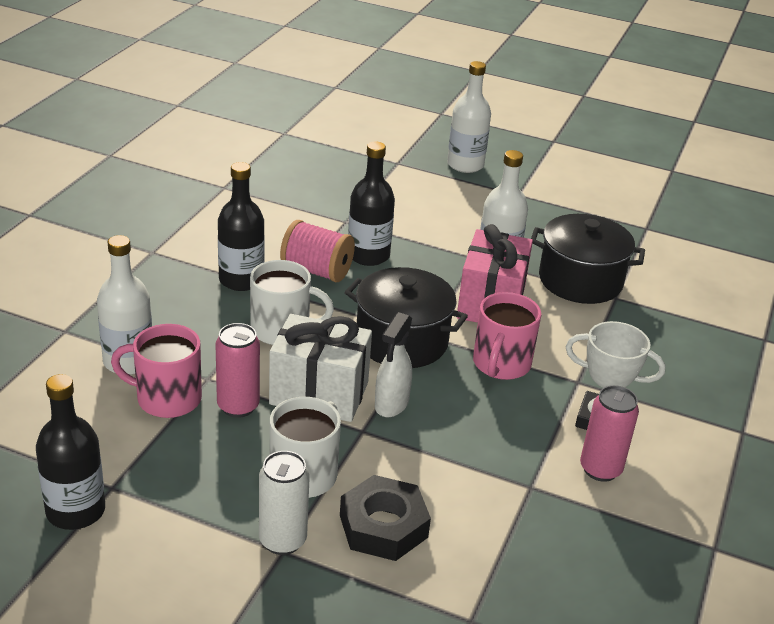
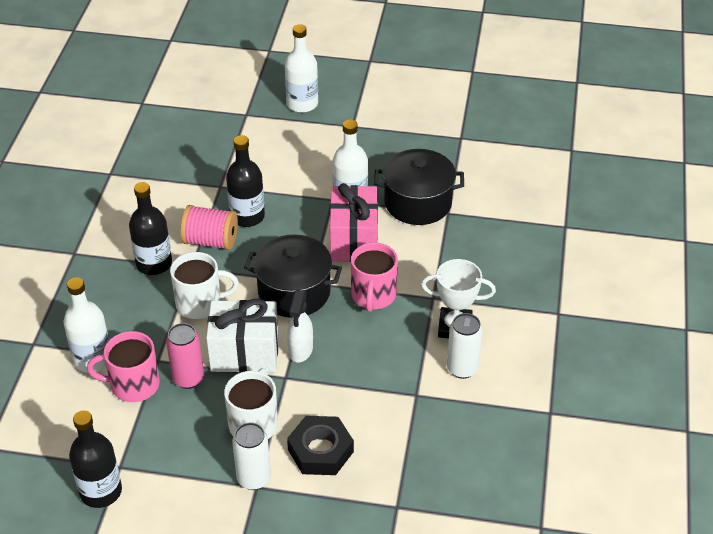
camera: 10 degrees left, 10 degrees up
(600, 469) = (462, 368): pink can -> white can

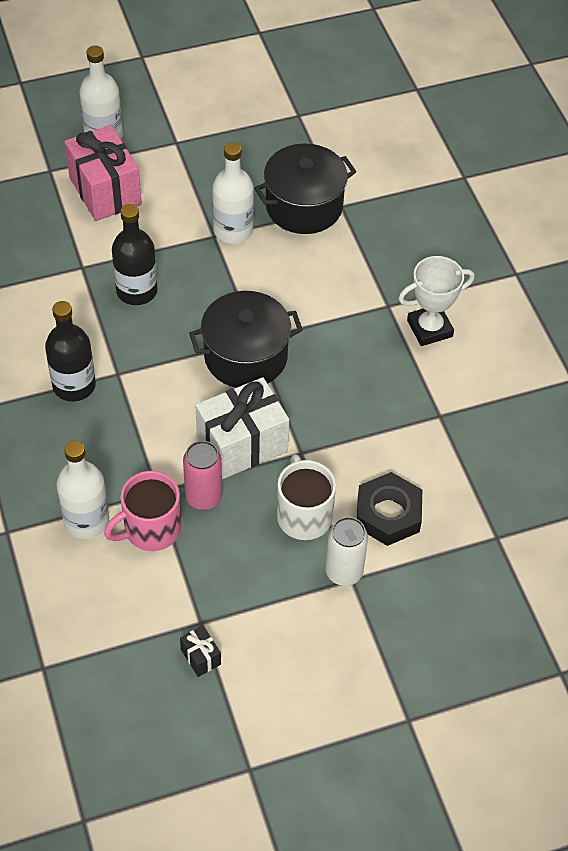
camera: 30 degrees left, 10 degrees up
(101, 491) = (200, 657): black bottle -> black gift
(200, 303) = (157, 409): white mug -> none
(210, 241) = (117, 335): pink spool -> none
(300, 350) = (296, 417): white spray bottle -> none
(353, 240) = (267, 274): pink gift -> pink gift (105, 191)
(373, 295) = (328, 327): pink mug -> none
(462, 368) = (465, 369): white can -> none

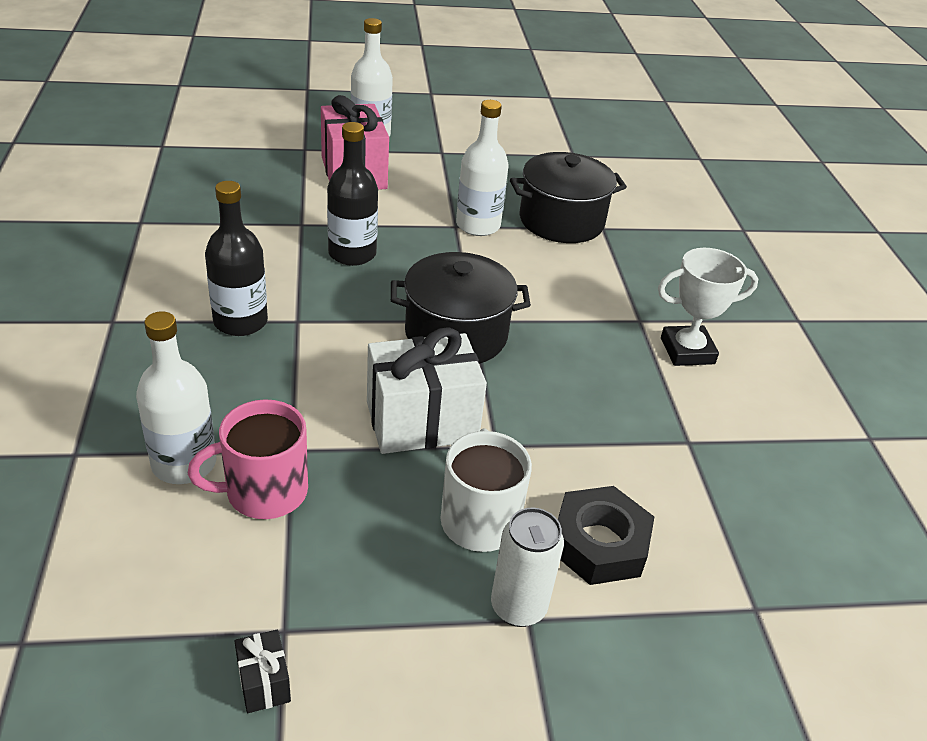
camera: 10 degrees right, 15 degrees down
(203, 497) = (350, 469): pink can -> none

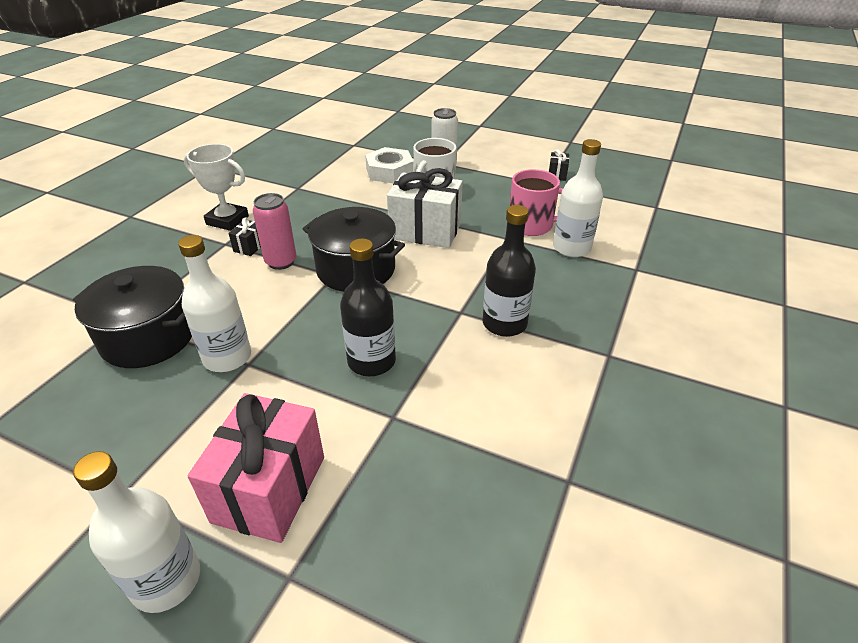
camera: 145 degrees left, 0 degrees up
(548, 317) = (281, 262): none -> pink can
(599, 543) = (389, 171): black nut -> white nut
(607, 325) = (250, 246): none -> black gift

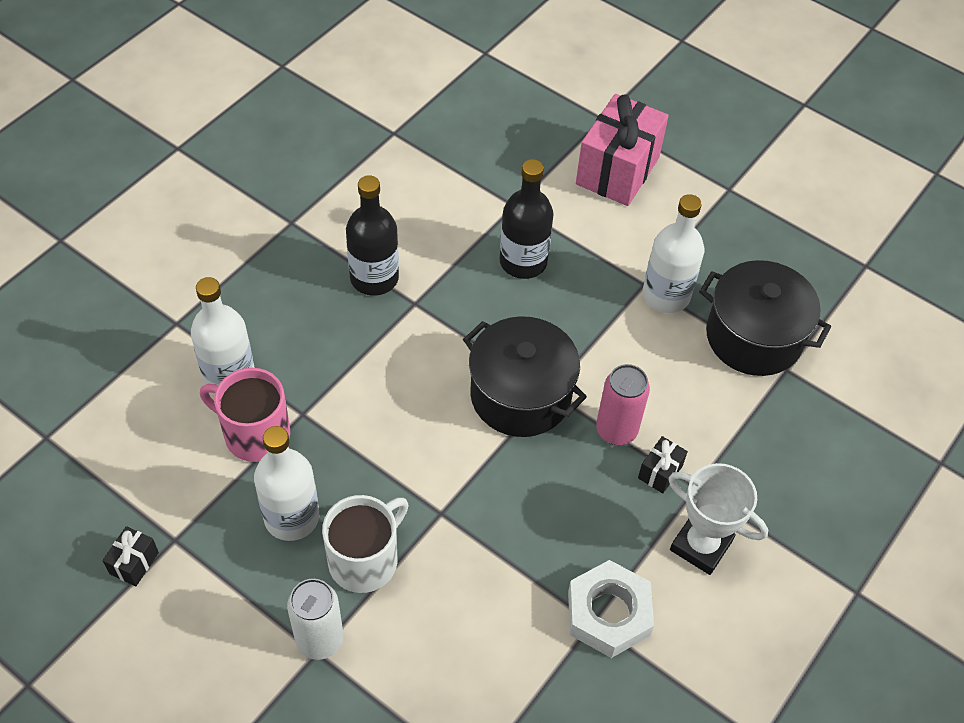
camera: 170 degrees left, 15 degrees up
(166, 580) = (681, 131): white bottle -> white bottle (291, 517)
(389, 171) = (424, 642): white nut -> white nut (608, 613)
(425, 231) = (411, 454): white gift -> none

